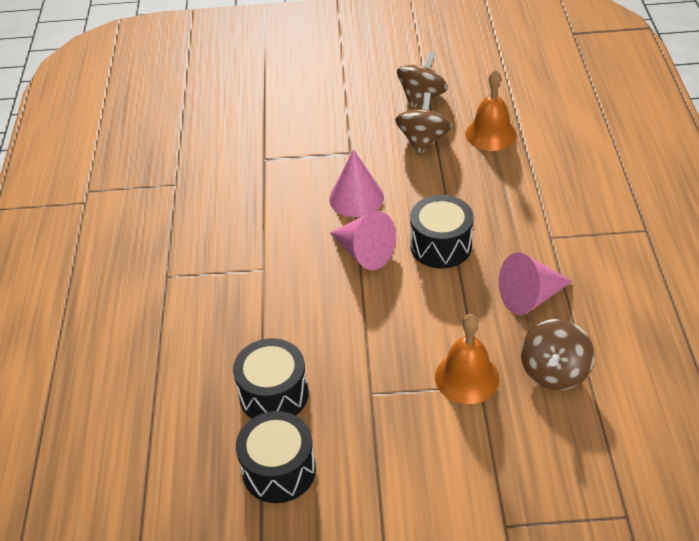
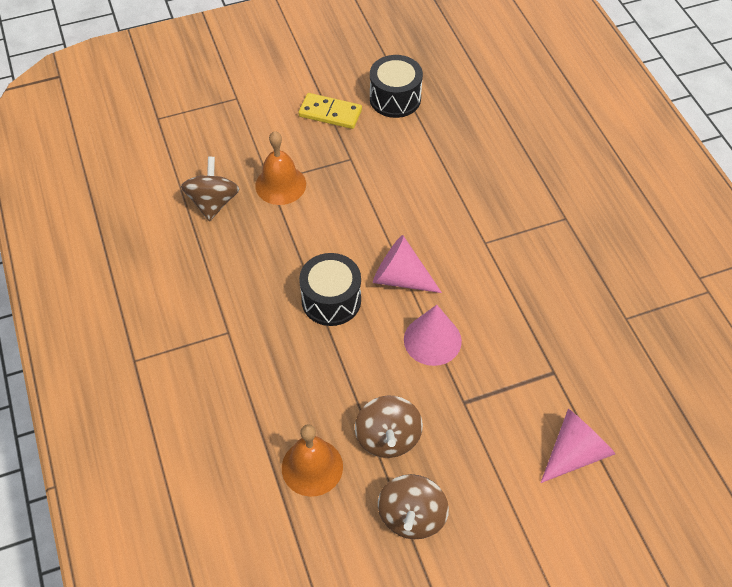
camera: 160 degrees right, 10 degrees up
(273, 394) = (422, 143): black drum -> none
(376, 466) = (330, 113): none -> yellow domino
(530, 297) = (240, 263): pink cone -> pink cone (575, 452)

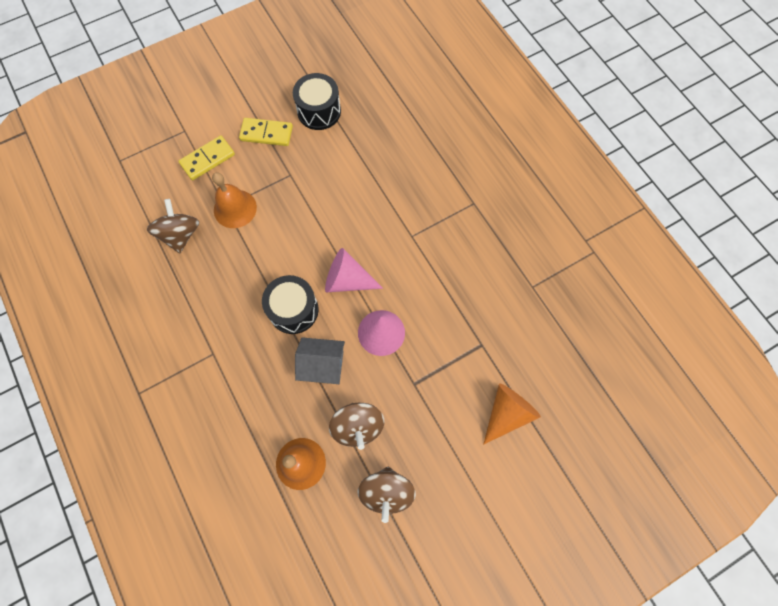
camera: 10 degrees left, 15 degrees up
(258, 130) = (207, 159): none -> yellow domino
(356, 364) = (322, 365): none -> grey house
(575, 452) = (506, 413): pink cone -> orange cone

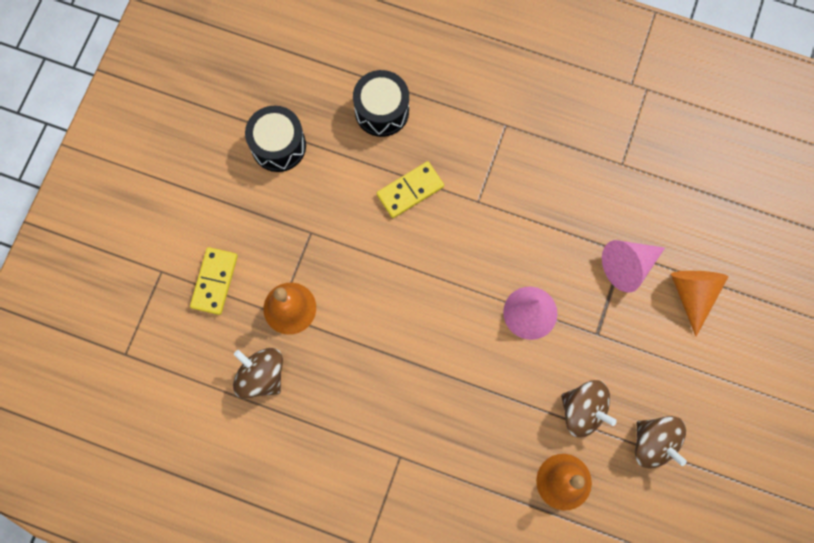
camera: 40 degrees left, 5 degrees up
(266, 133) = (248, 209): yellow domino -> yellow domino (410, 191)
(293, 310) = (435, 357): black drum -> black drum (382, 111)
(322, 365) = (506, 384): grey house -> none
(347, 280) = (458, 290): pink cone -> pink cone (628, 266)

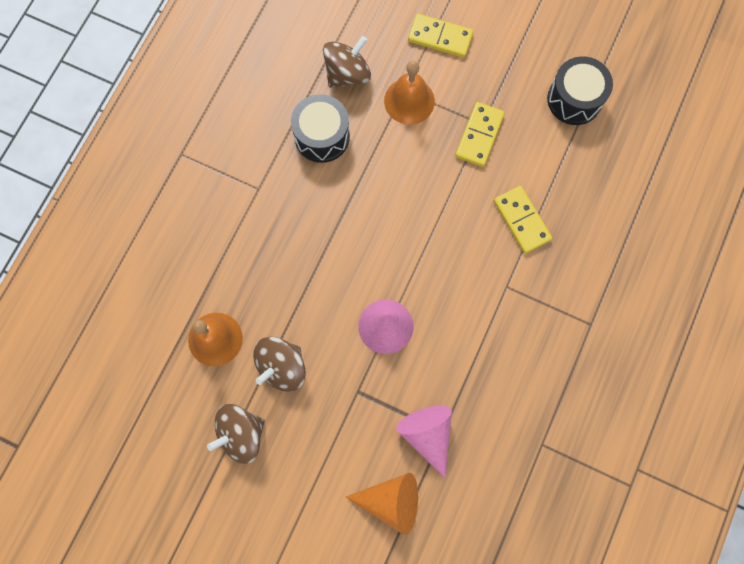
camera: 95 degrees right, 0 degrees up
(323, 235) = (479, 135): none -> yellow domino
(382, 111) = (609, 199): black drum -> black drum (322, 136)

